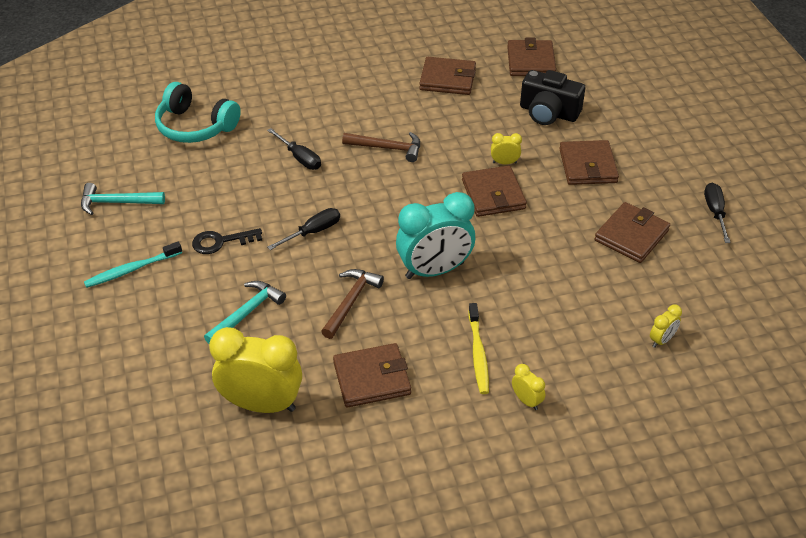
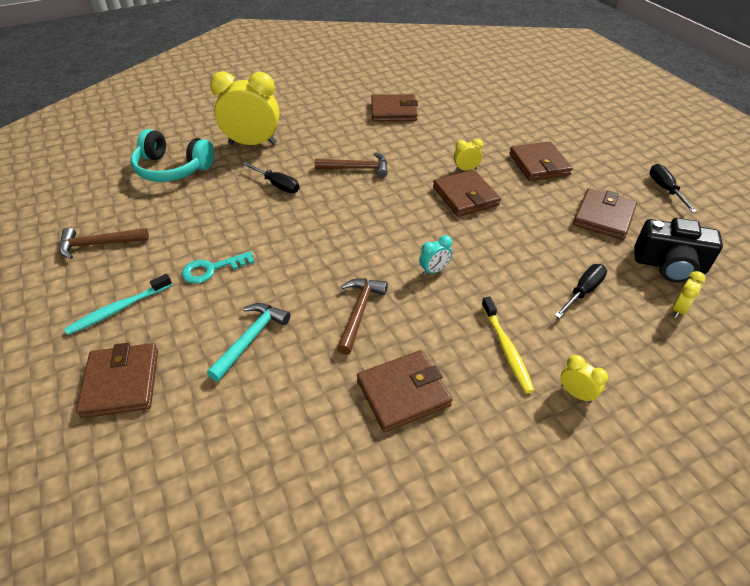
camera: 10 degrees left, 0 degrees up
(117, 202) = (99, 244): turquoise hammer -> brown hammer
(221, 242) = (212, 269): black key -> turquoise key
(262, 404) = (286, 444): yellow clock -> yellow clock (252, 144)
(313, 232) = (304, 248): black screwdriver -> black screwdriver (583, 291)
(434, 270) = (434, 270): turquoise clock -> turquoise clock, size x0.43
(530, 61) = (458, 92): brown wallet -> brown wallet (121, 382)
(548, 113) = (488, 127): black camera -> black camera (669, 265)

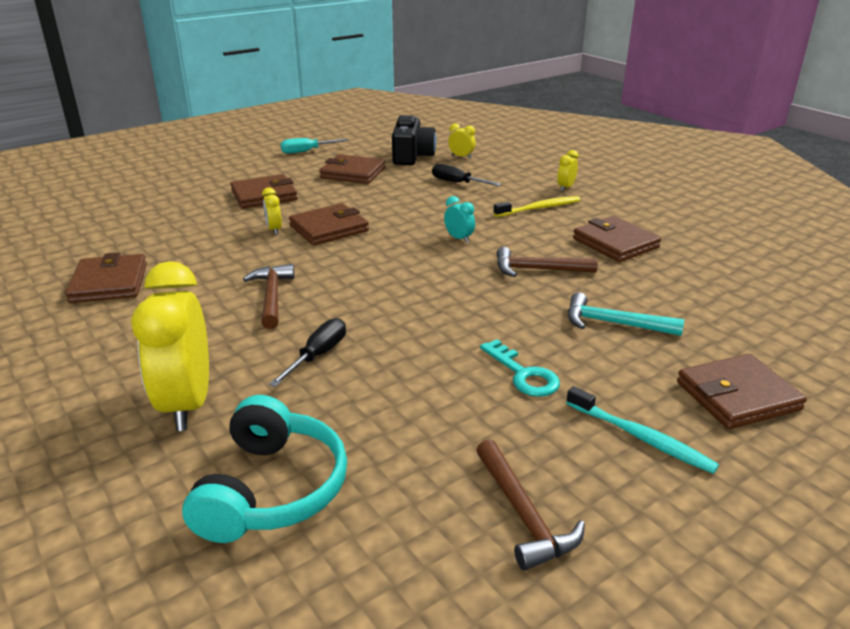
camera: 100 degrees left, 15 degrees down
(665, 189) = (306, 151): black screwdriver -> turquoise screwdriver

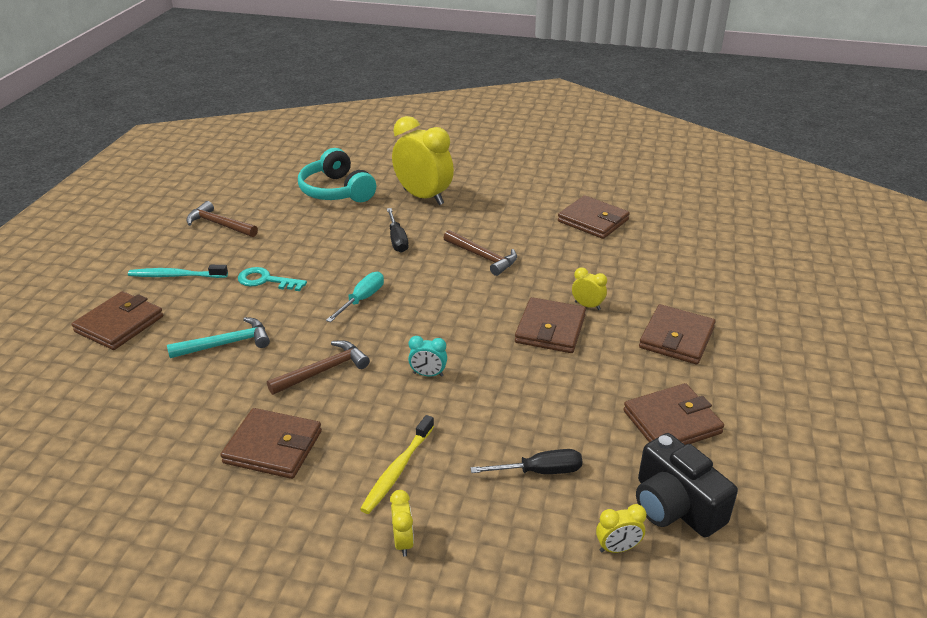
camera: 140 degrees right, 5 degrees up
(306, 151) = (797, 436): turquoise screwdriver -> turquoise screwdriver (362, 299)

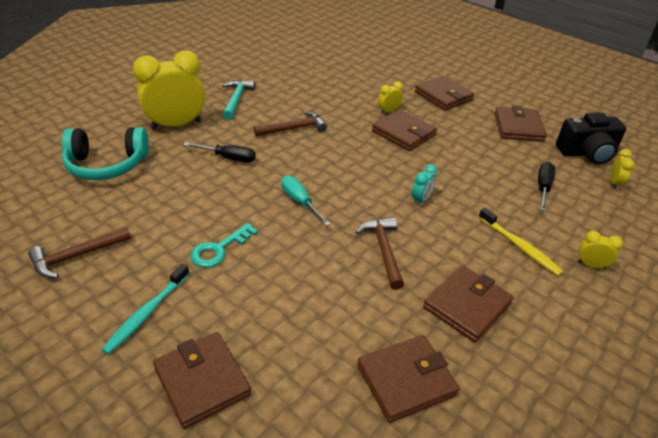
camera: 65 degrees left, 5 degrees up
(226, 344) = (303, 301): turquoise hammer -> turquoise hammer (236, 100)
(593, 221) = (292, 73): brown wallet -> brown wallet (406, 380)

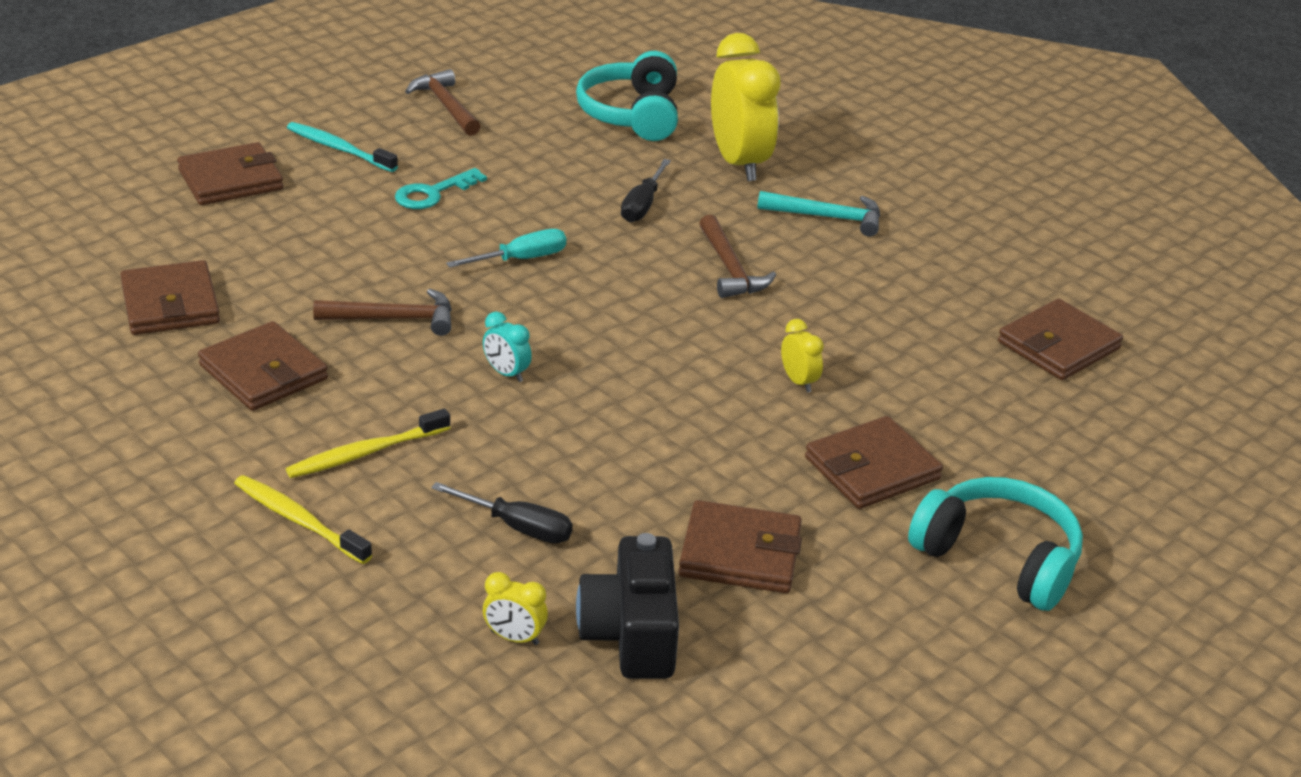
camera: 95 degrees right, 5 degrees down
(219, 249) = (433, 193): turquoise key -> turquoise key turned 90 degrees counterclockwise
(403, 133) = (715, 388): brown wallet -> brown wallet (1058, 345)
(482, 74) = (998, 558): none -> turquoise headphones
(591, 265) = (299, 520): yellow clock -> yellow toothbrush

